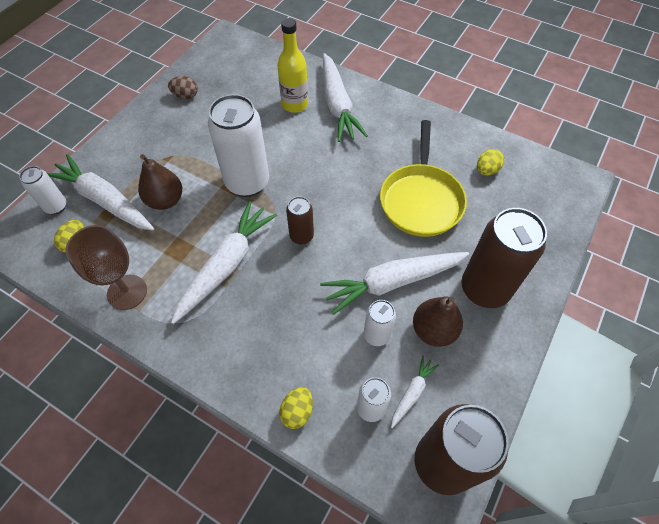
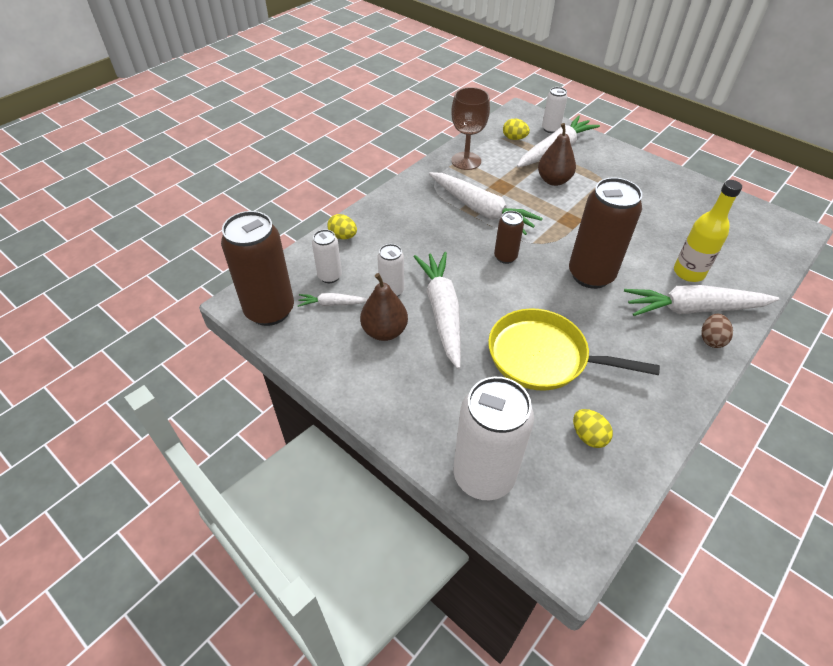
camera: 100 degrees right, 10 degrees down
(185, 96) = (689, 196): brown egg -> brown egg (711, 339)
(247, 182) = (572, 228): white can -> white can (483, 476)
(412, 393) = (332, 304): white carrot -> white carrot turned 135 degrees clockwise
(484, 289) = (418, 384): brown can -> brown can (590, 275)

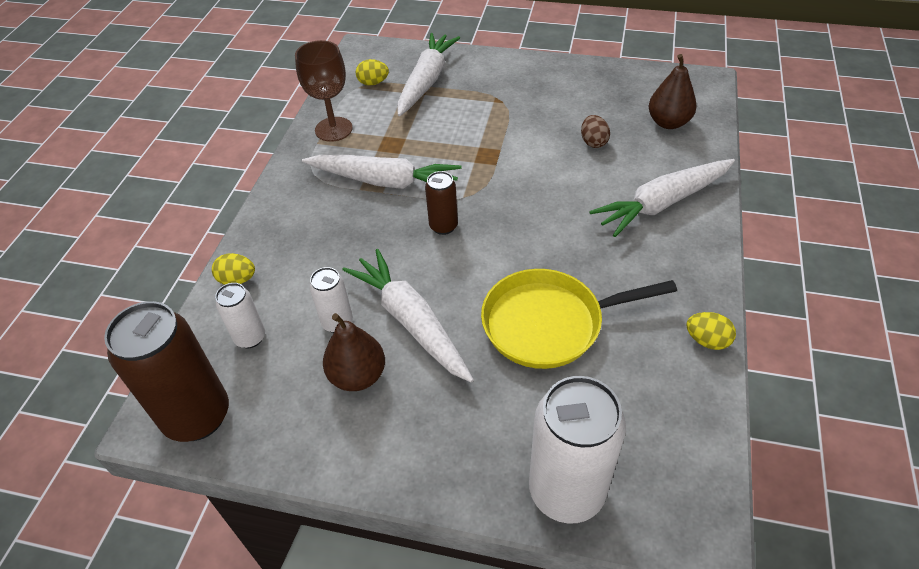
camera: 25 degrees left, 0 degrees up
(332, 304) = (274, 371): white carrot -> none
(550, 129) = (407, 58): white can -> none
(553, 180) = (444, 116): brown pear -> brown pear (668, 122)
(588, 436) = (644, 390): yellow egg -> yellow egg (707, 340)
(590, 275) = (544, 209): brown can -> none
(688, 272) = (636, 166): yellow bottle -> none
(711, 339) = (696, 229): brown egg -> brown egg (593, 142)

